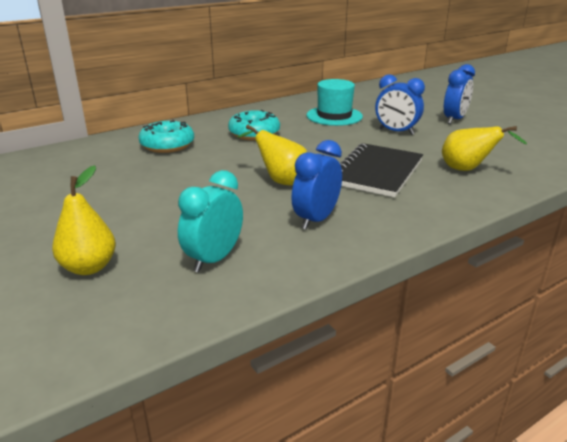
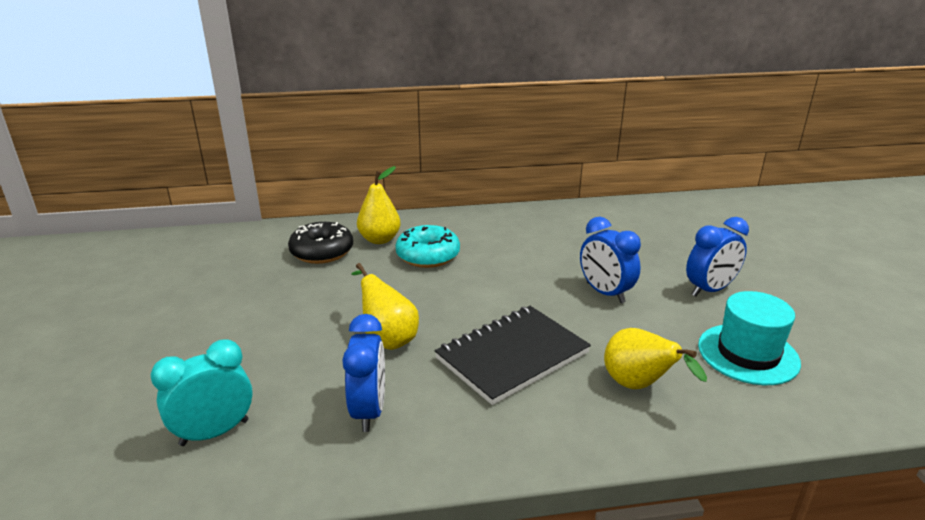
camera: 25 degrees right, 0 degrees up
(89, 267) = (102, 402): yellow pear -> yellow pear (379, 239)
(167, 145) = (322, 252): turquoise donut -> black donut
(316, 219) = (369, 410): blue clock -> blue clock turned 120 degrees clockwise
(334, 116) = (550, 247): turquoise hat -> turquoise hat (748, 354)

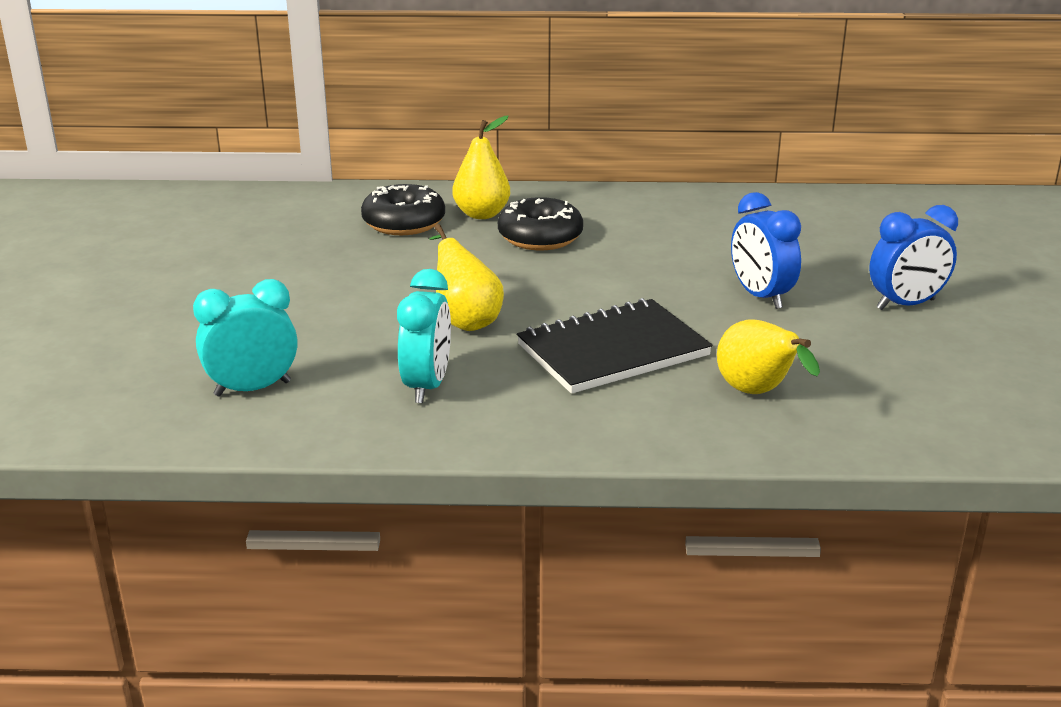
camera: 10 degrees right, 0 degrees up
(369, 410) = (427, 386): blue clock -> turquoise clock
(428, 256) = (540, 237): turquoise donut -> black donut
(748, 354) = (917, 375): turquoise hat -> none

